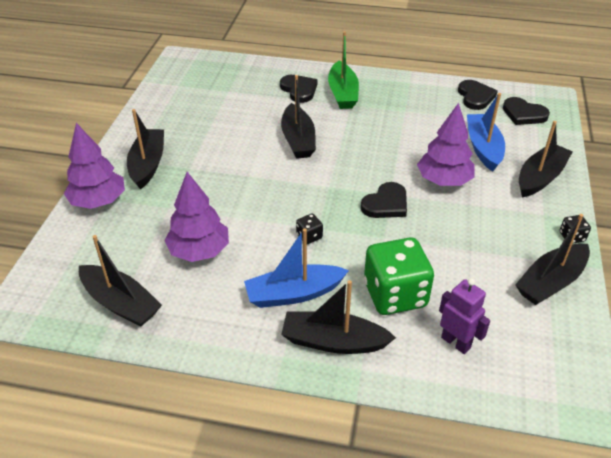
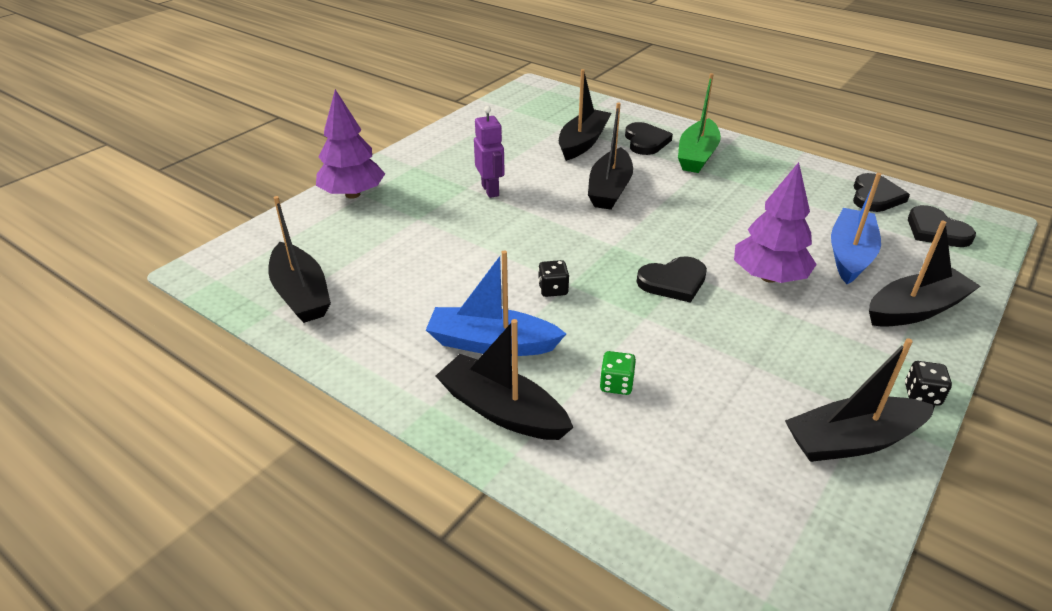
camera: 25 degrees right, 5 degrees down
(148, 164) = (427, 173): black boat -> black boat (583, 142)
(199, 251) = (418, 268): purple tree -> none
(395, 295) = (616, 384): green dice -> green dice, size x0.42
(456, 342) = (661, 467): purple robot -> purple robot (490, 190)

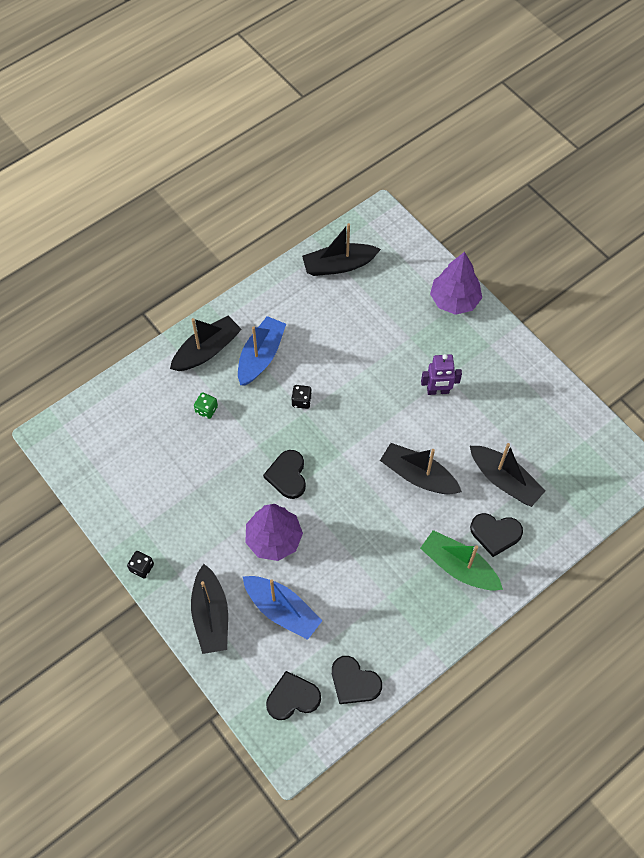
camera: 105 degrees right, 25 degrees up
(852, 440) = (126, 509): black boat -> none

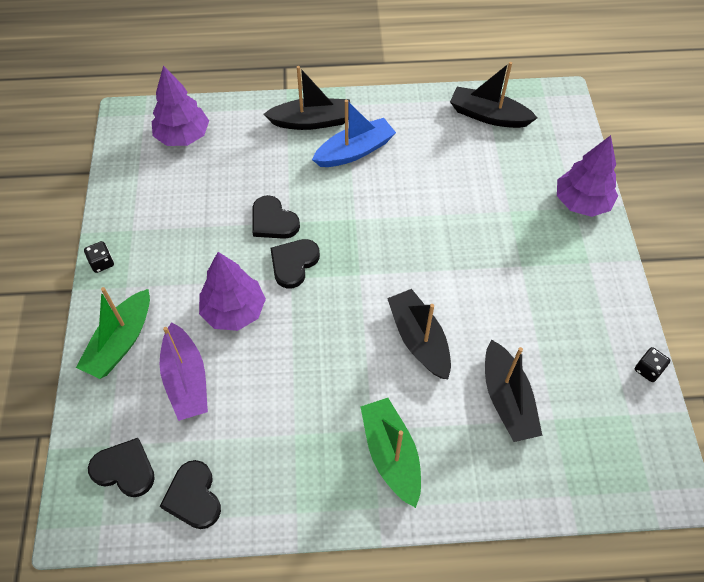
camera: 35 degrees right, 5 degrees down
(113, 425) = (183, 136): none -> purple tree
(206, 410) = (270, 168): green dice -> none
(211, 615) = (121, 342): black boat -> green boat
(282, 610) = (186, 380): blue boat -> purple boat
(301, 401) = (360, 208): black dice -> black dice (648, 370)
(438, 391) = (501, 273): purple robot -> none
(495, 534) = (456, 447): black heart -> black heart (273, 221)

